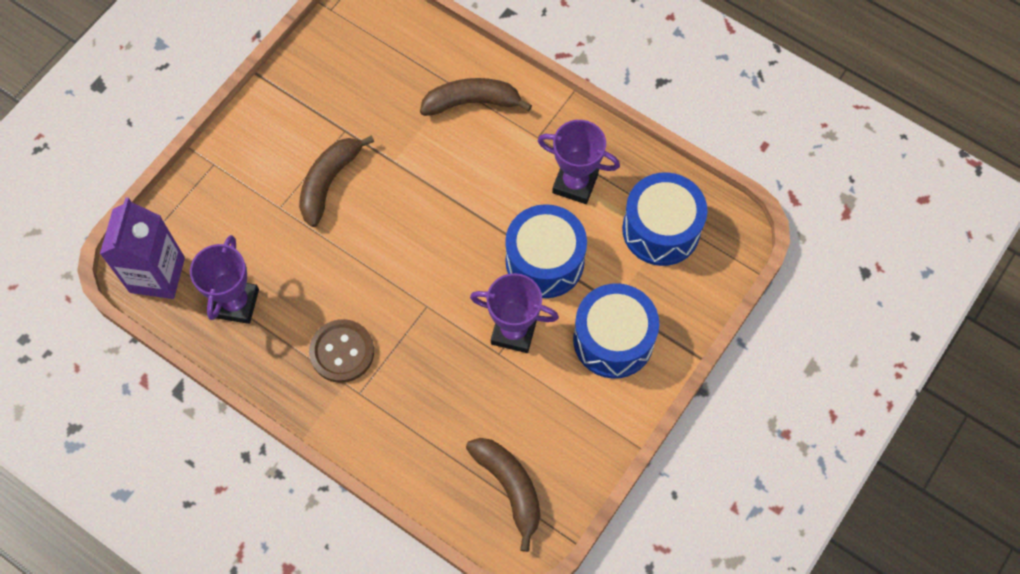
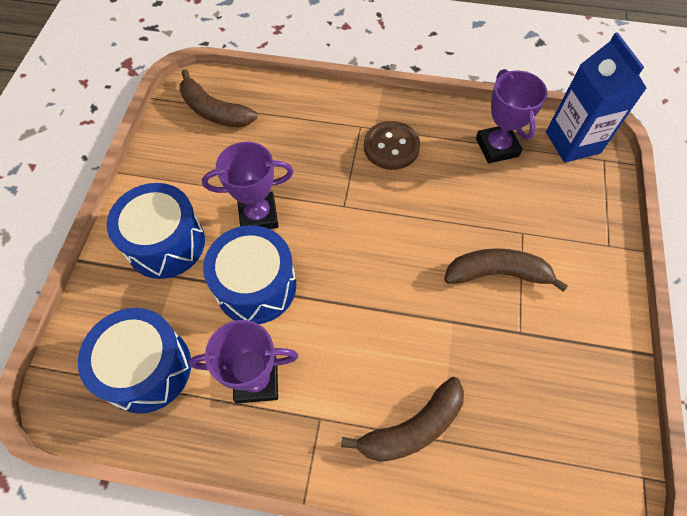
camera: 155 degrees right, 5 degrees down
(157, 275) = (572, 142): purple carton -> blue carton
(329, 182) = (497, 273): brown banana -> brown banana turned 90 degrees counterclockwise

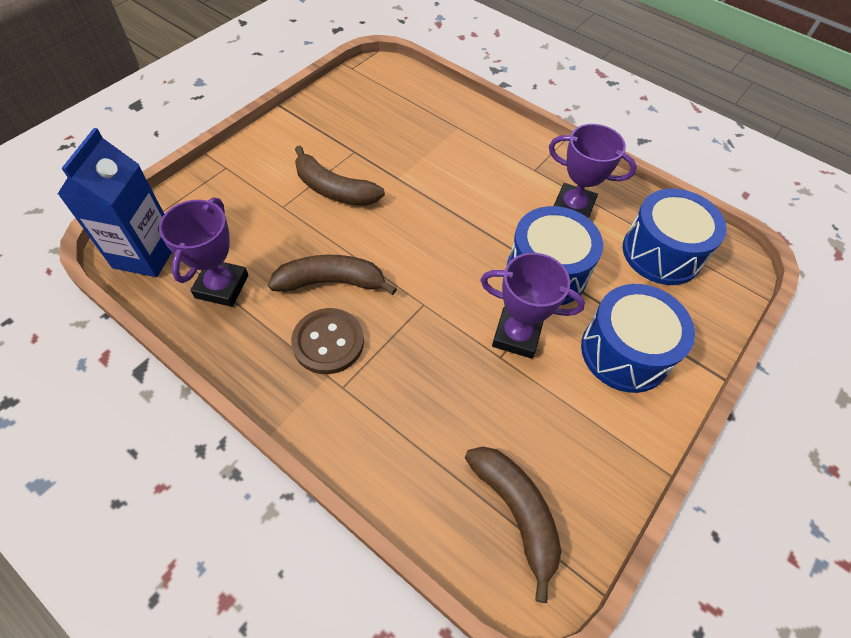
camera: 155 degrees left, 5 degrees down
(412, 428) = (473, 139): brown banana -> brown banana (331, 282)

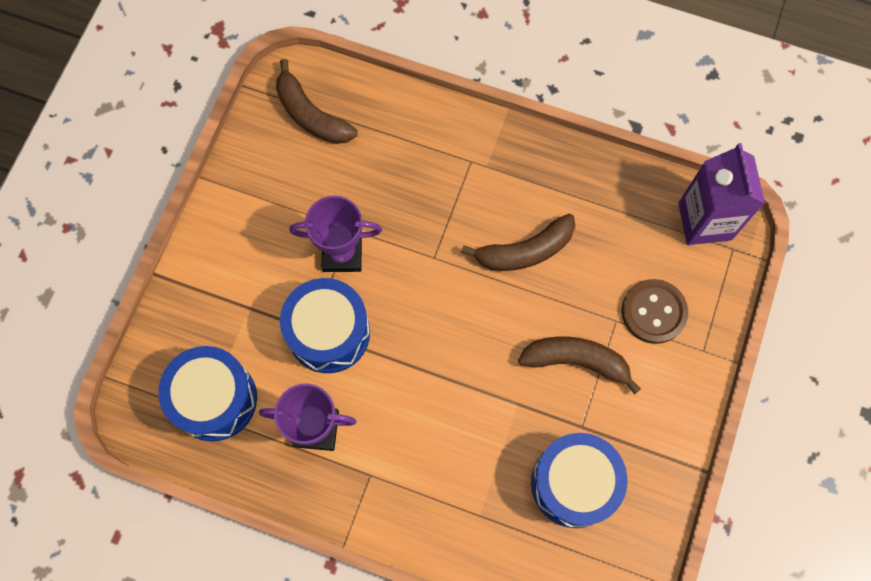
camera: 165 degrees right, 15 degrees up
(146, 254) = (704, 221): blue carton -> purple carton
(222, 286) = (617, 213): purple trophy -> none
(328, 342) = (500, 193): brown button -> brown button (653, 312)
(625, 352) = (243, 270): blue drum -> blue drum (574, 483)

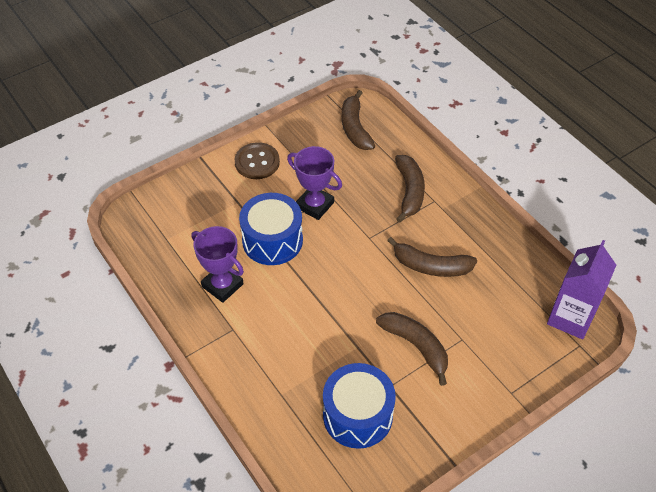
camera: 35 degrees right, 20 degrees down
(215, 399) = (179, 236): blue drum -> none
(435, 166) = (409, 191): none -> brown banana
(653, 312) = (492, 349): brown button -> brown button (257, 162)

